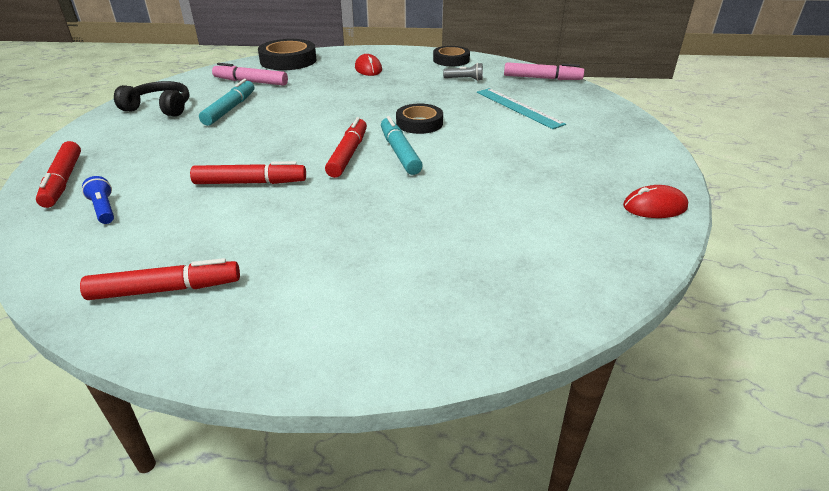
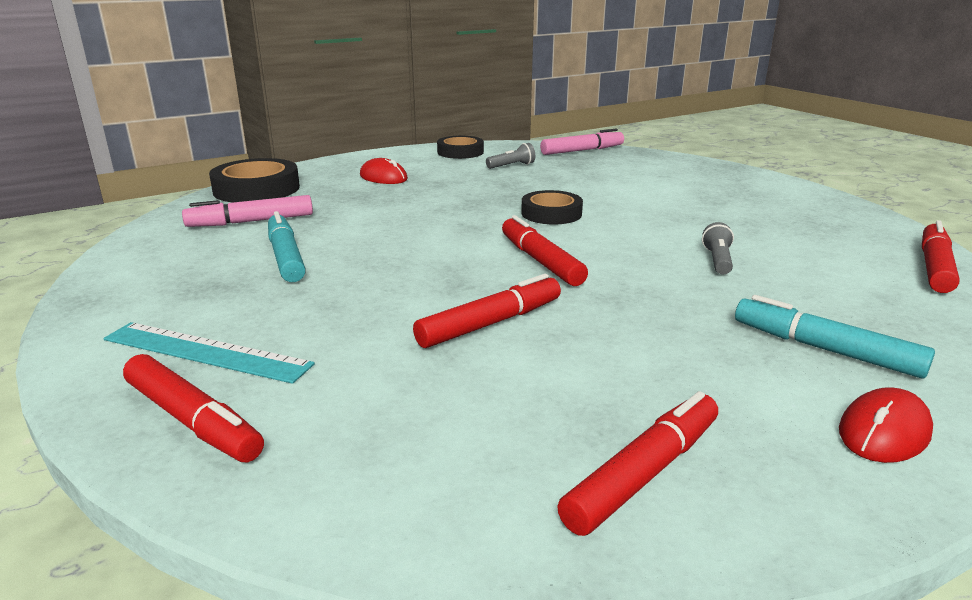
camera: 35 degrees left, 10 degrees down
(104, 209) = (348, 427): blue flashlight -> none
(160, 108) = (166, 283): black headphones -> none
(399, 152) = (589, 244): turquoise marker -> turquoise marker (824, 349)
(459, 192) = (717, 260): none -> grey flashlight
(518, 108) = (614, 178): turquoise ruler -> turquoise ruler (205, 352)
(623, 259) = (934, 267): none -> red marker
(654, 207) = (871, 224): red mouse -> red mouse (884, 432)

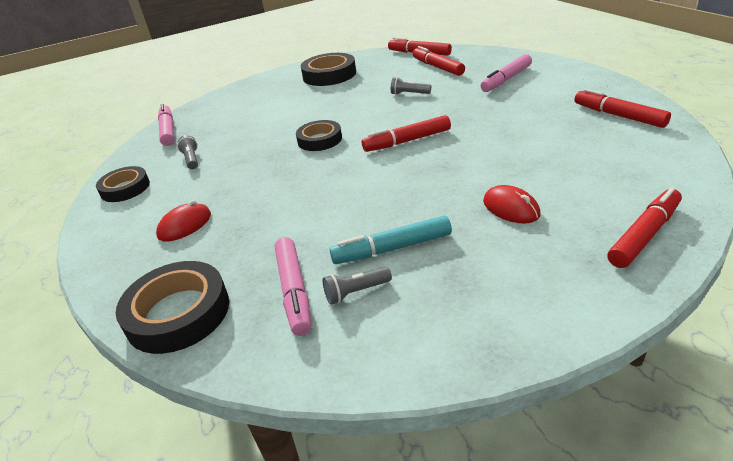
camera: 80 degrees left, 10 degrees up
(205, 352) = (564, 251): turquoise ruler -> none
(228, 244) = (356, 292): none -> grey flashlight
(490, 323) = (498, 152): red marker -> red marker (437, 67)
(780, 206) = (329, 75): none -> black tape
(824, 349) = (506, 79): turquoise marker -> pink marker
(884, 432) = (567, 76): red mouse -> red mouse (511, 208)

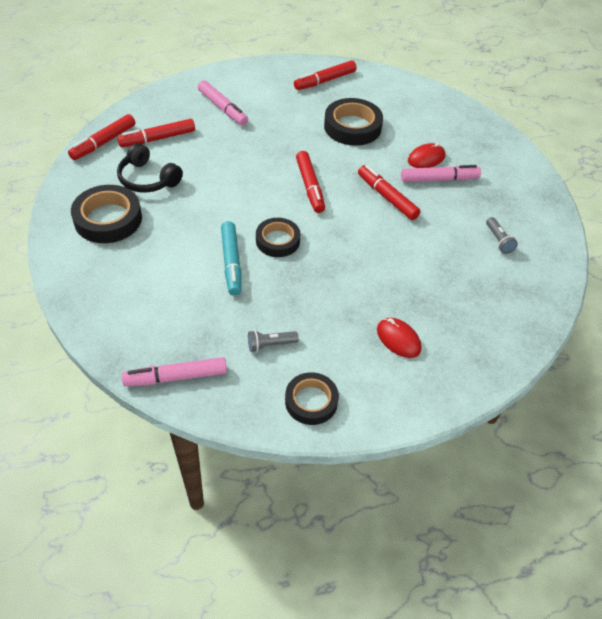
camera: 90 degrees left, 15 degrees up
(178, 313) = (509, 333): black tape -> black tape (352, 127)
(294, 291) = (493, 270): pink marker -> pink marker (439, 179)
(382, 76) = (148, 179): none -> black headphones
(392, 249) = (458, 218): turquoise marker -> turquoise marker (231, 262)
(409, 94) = (211, 169): grey flashlight -> none
(644, 235) = (465, 120): red marker -> red marker (387, 197)

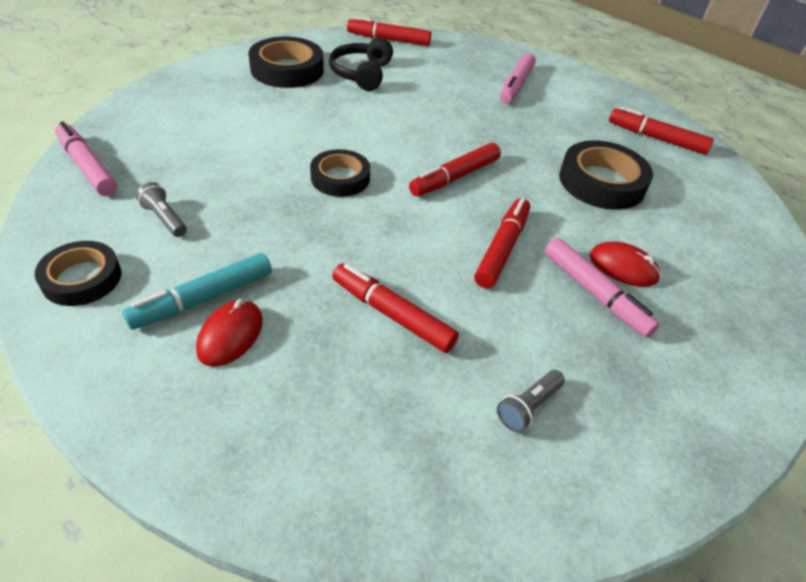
camera: 60 degrees right, 5 degrees down
(157, 139) = (425, 63): red marker -> red marker (392, 314)
(231, 262) = (280, 156): turquoise marker -> turquoise marker (203, 299)

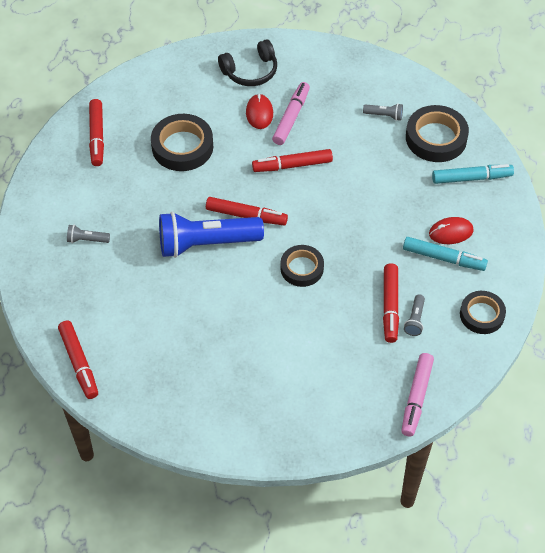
camera: 120 degrees left, 10 degrees up
(287, 69) = (200, 392): black tape -> black tape (436, 138)
(292, 438) = (471, 178): none -> turquoise marker
(361, 74) = (160, 341): black headphones -> black headphones (250, 71)
(392, 314) = (381, 184): red marker -> red marker (390, 306)
(443, 138) = (206, 243): none -> blue flashlight
(516, 85) = (87, 240): pink marker -> grey flashlight

